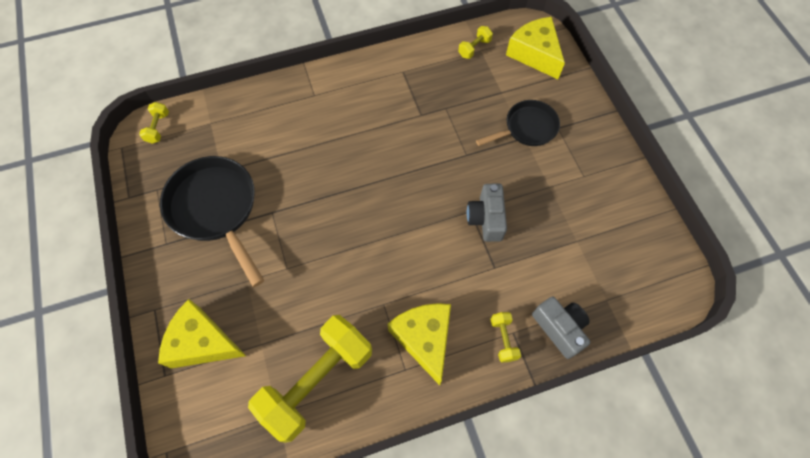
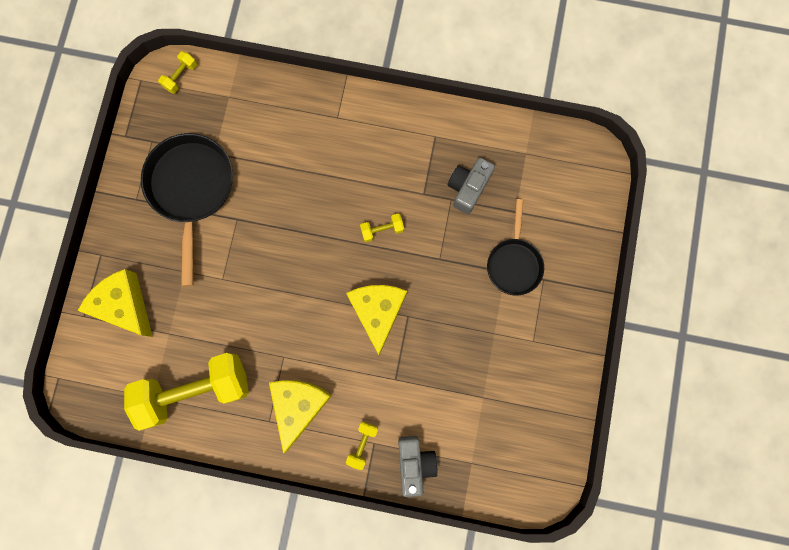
camera: 30 degrees right, 15 degrees up
(474, 48) = (521, 148): yellow dumbbell -> yellow dumbbell (382, 230)
(486, 218) = (417, 331): grey camera -> grey camera (468, 188)
(527, 128) = (514, 263): black pan -> black pan turned 90 degrees clockwise
(534, 54) = (576, 187): yellow cheese -> yellow cheese (377, 312)

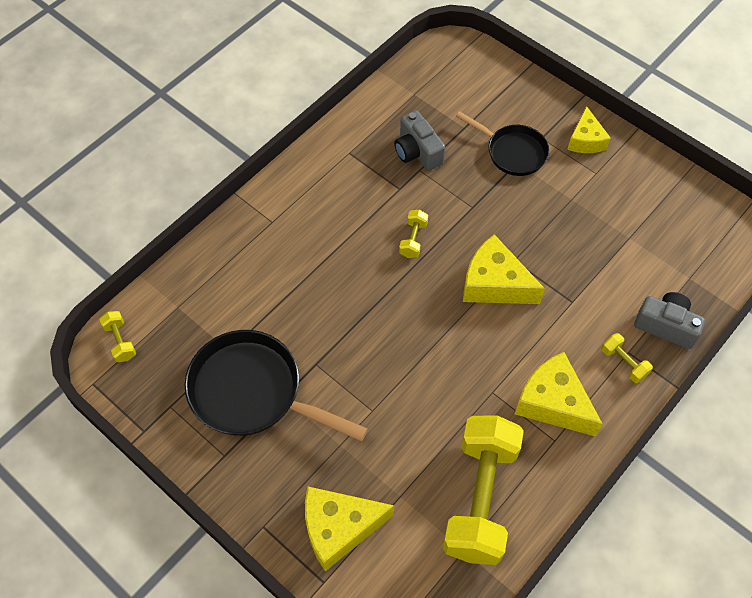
camera: 60 degrees left, 20 degrees down
(563, 317) = (585, 140): none -> yellow cheese

